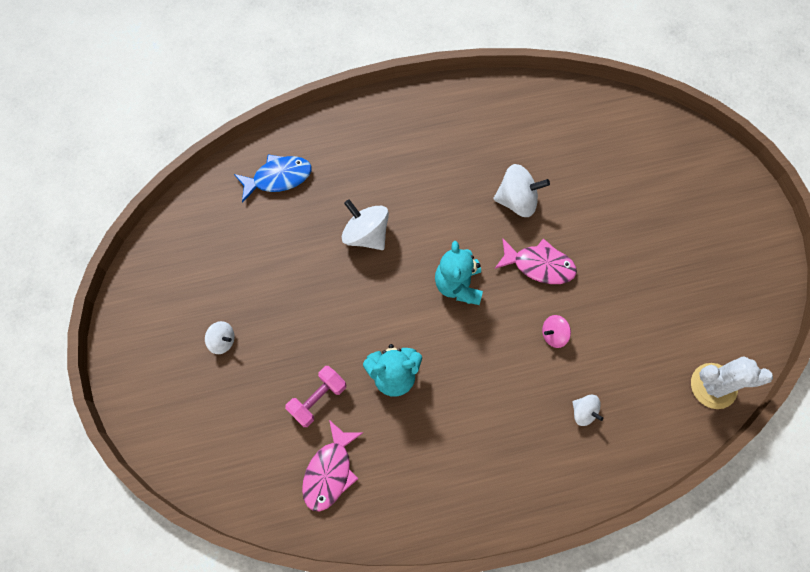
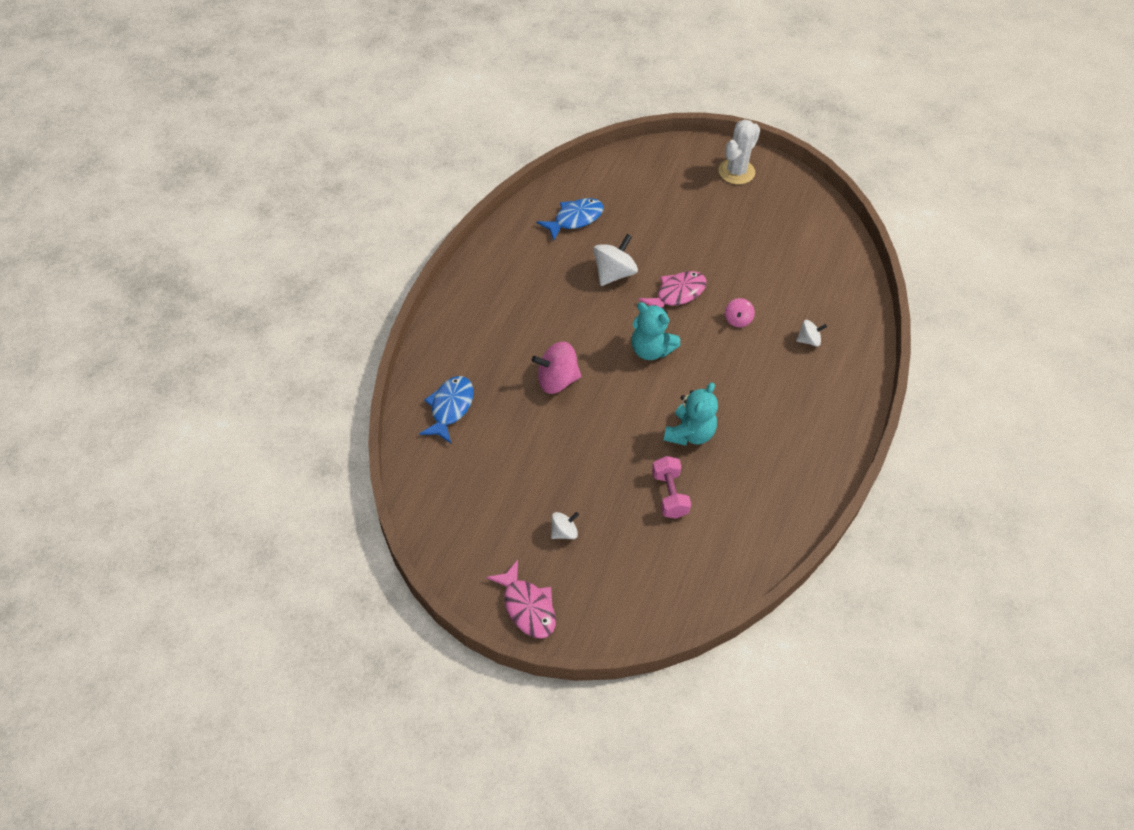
camera: 55 degrees left, 15 degrees down
(330, 471) = (735, 521): pink fish -> pink fish (527, 607)
(366, 234) = (557, 380): white spinning top -> pink spinning top
(550, 130) = (575, 219): none -> blue fish
(713, 386) = (844, 261): white cactus -> white cactus (736, 172)

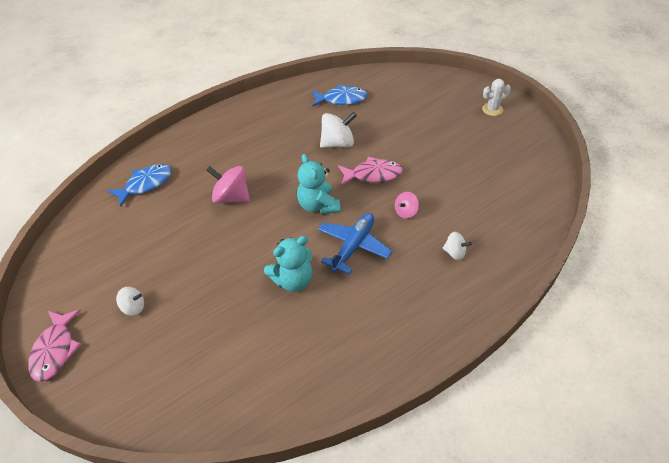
camera: 35 degrees right, 5 degrees down
(669, 495) = (235, 320): pink dumbbell -> none
(717, 376) = (353, 246): none -> blue plane
(736, 172) = (492, 109): white cactus -> white cactus, size x0.65

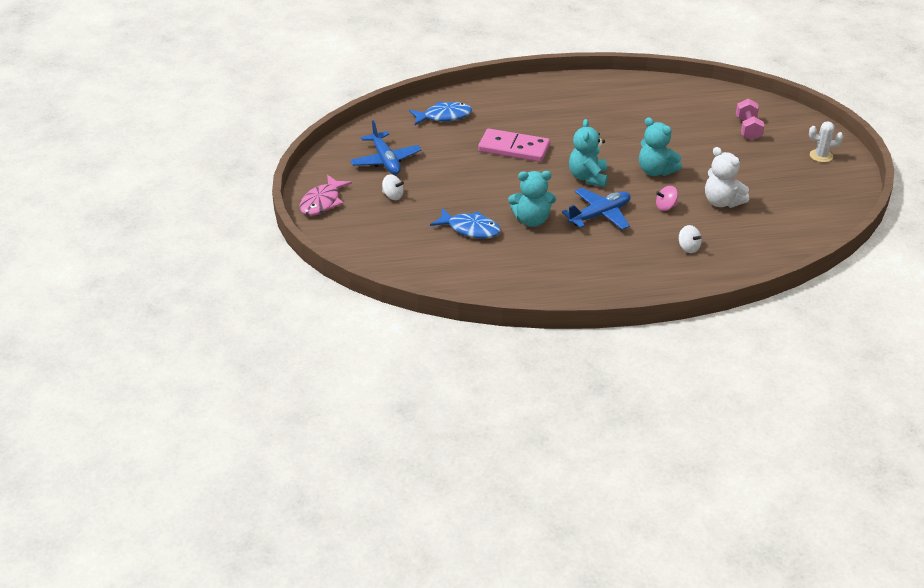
camera: 25 degrees right, 10 degrees down
(107, 262) = (385, 160): none -> blue plane
(231, 197) = (514, 148): pink spinning top -> pink domino
(338, 143) = (639, 137): white spinning top -> none
(342, 99) = (669, 103): blue fish -> blue fish (470, 229)
(373, 175) = (655, 171): pink fish -> turquoise teddy bear
(420, 103) = (748, 129): none -> pink dumbbell
(449, 187) = (722, 202): none -> white teddy bear

